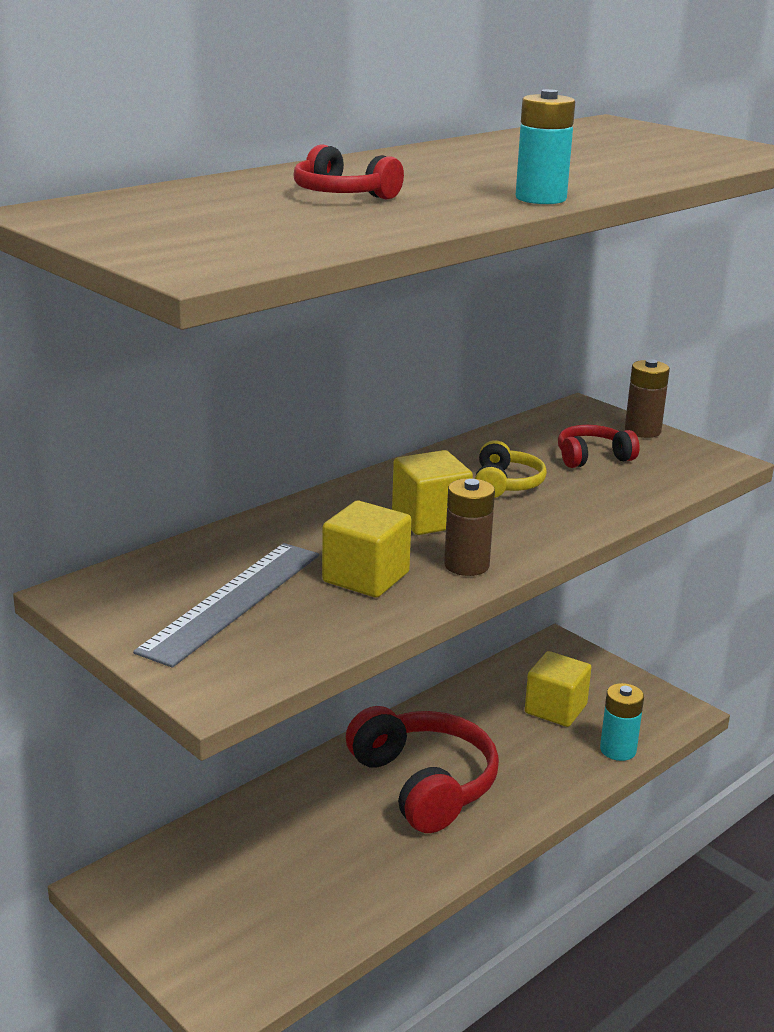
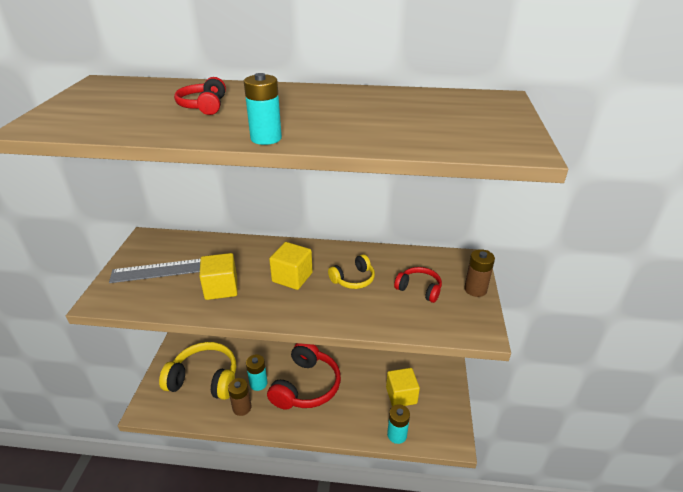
camera: 50 degrees right, 10 degrees up
(253, 889) = (205, 379): none -> yellow headphones
(350, 831) = (258, 383): none -> turquoise battery
(466, 565) = (260, 308): brown battery -> brown battery (242, 408)

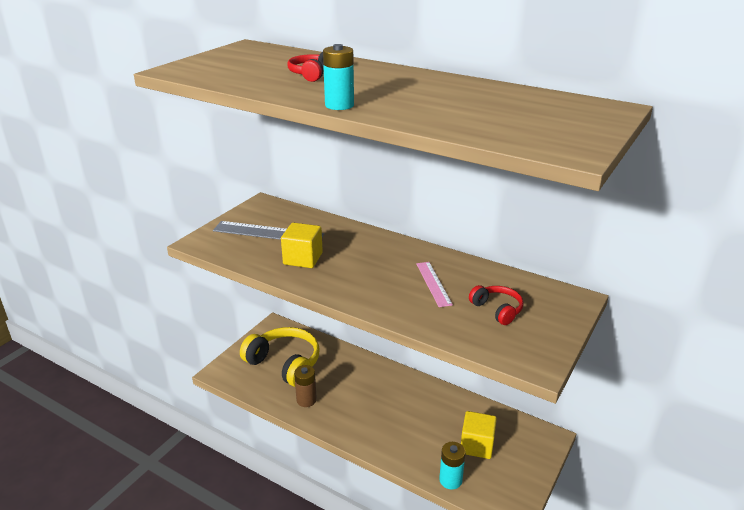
camera: 25 degrees right, 5 degrees down
(258, 383) = (333, 384): turquoise battery -> none
(292, 277) = (374, 266): yellow cube -> none
(306, 386) = (379, 402): red headphones -> none
(353, 279) = (433, 283): yellow headphones -> pink ruler
(475, 289) = (561, 327): brown battery -> none

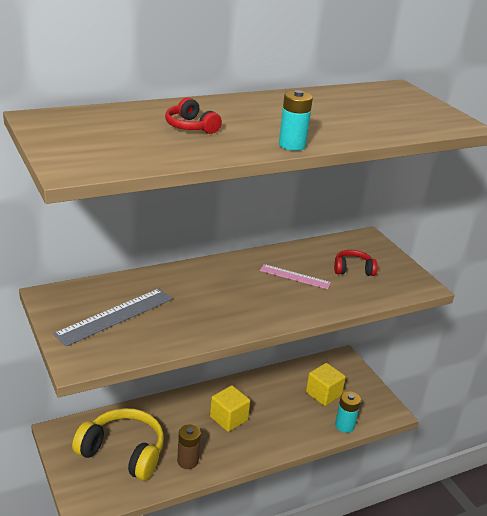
camera: 60 degrees left, 0 degrees up
(285, 364) = (123, 452): yellow headphones -> yellow headphones turned 45 degrees clockwise
(303, 259) = (187, 317): yellow cube -> yellow cube (228, 418)

